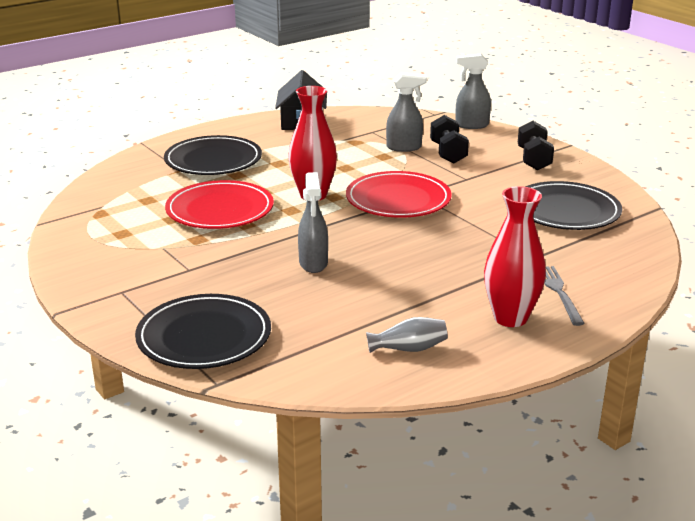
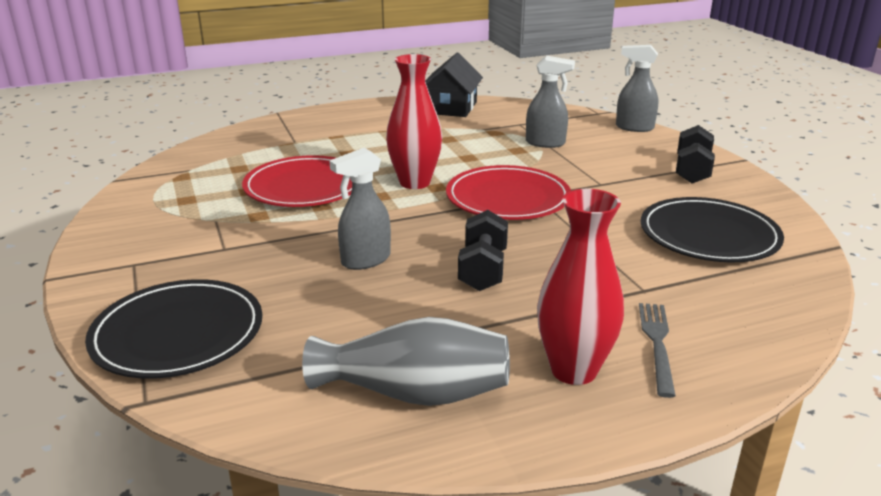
camera: 15 degrees right, 0 degrees up
(213, 160) = (334, 136): black plate -> none
(313, 263) = (365, 260): grey spray bottle -> grey spray bottle turned 45 degrees clockwise
(409, 349) = (414, 393): grey vase -> grey vase, size x1.83
(448, 153) = (592, 154): black dumbbell -> black dumbbell (483, 270)

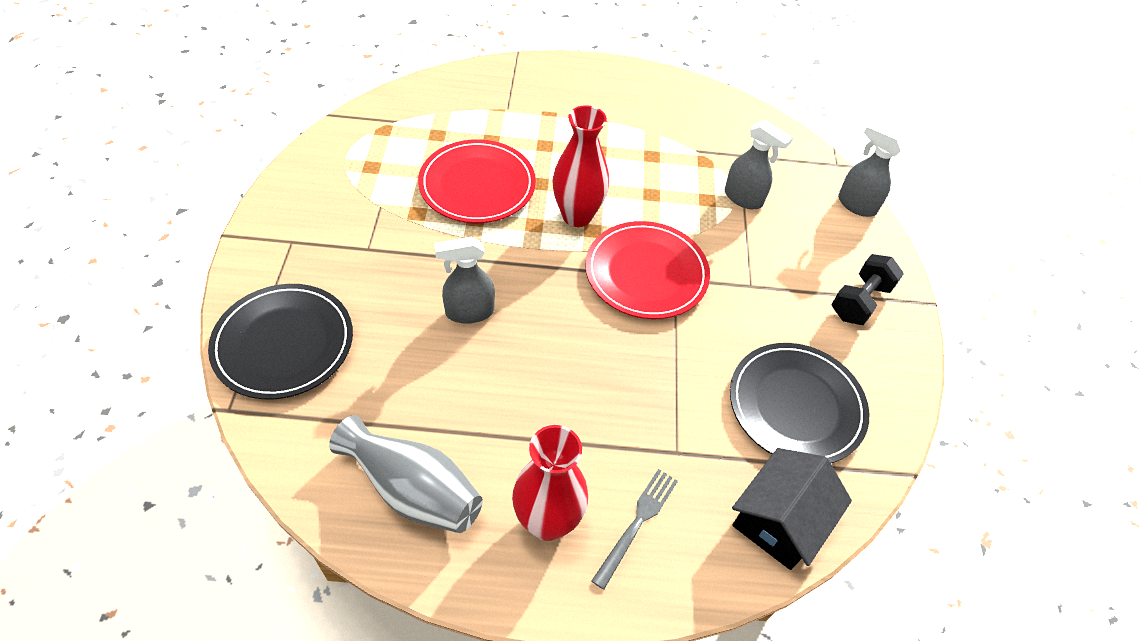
camera: 20 degrees right, 25 degrees up
(450, 107) = (689, 101): black house -> black house (780, 520)
(483, 270) = (557, 366): black dumbbell -> none

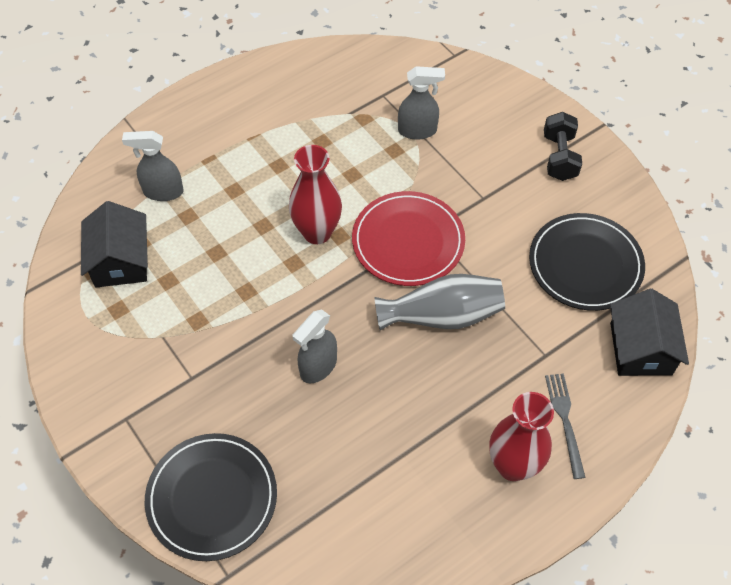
camera: 35 degrees left, 5 degrees up
(410, 137) = (120, 260): none -> black house
(413, 489) = (411, 518): grey vase -> grey vase (442, 316)
(477, 185) = (218, 262): red plate -> none
(856, 205) = (495, 81): grey spray bottle -> grey spray bottle (163, 192)

